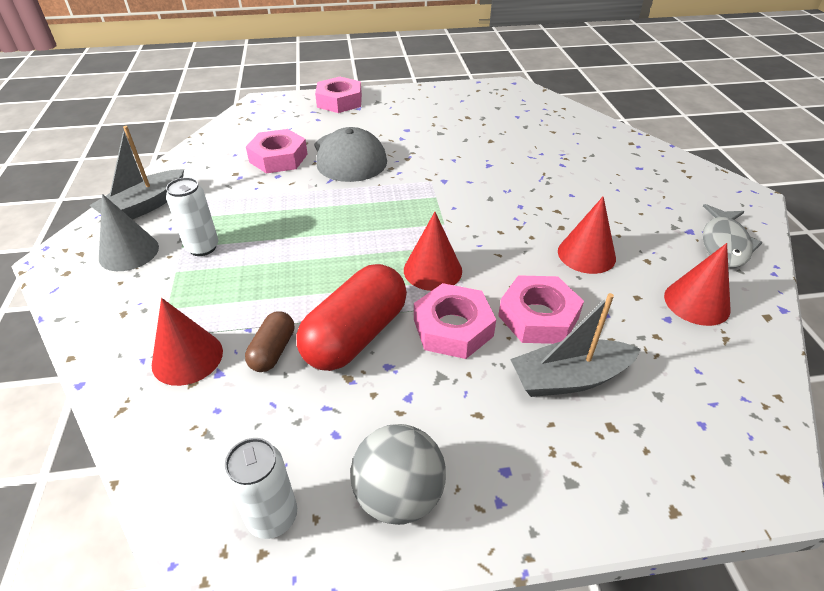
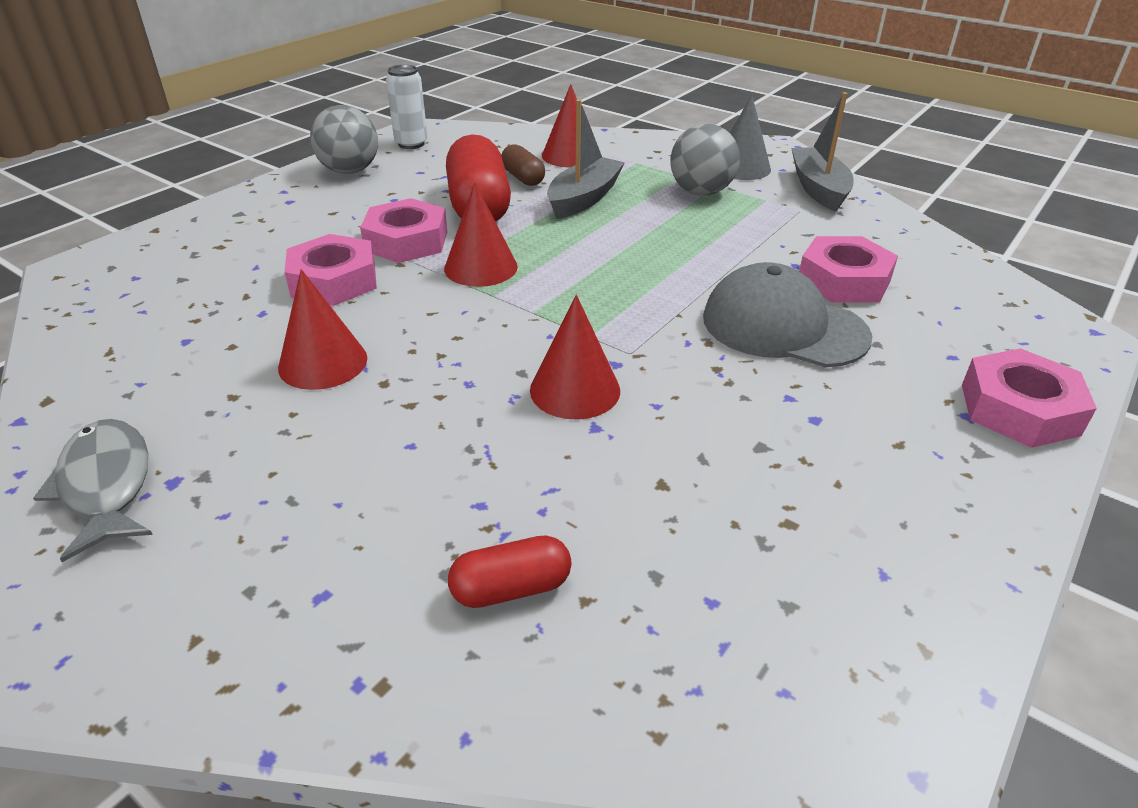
camera: 135 degrees right, 5 degrees down
(202, 247) = (701, 192): white can -> grey ball
(569, 378) = (272, 255): grey boat -> grey boat (584, 198)
(573, 142) = (511, 588): none -> red capsule
(696, 302) = (149, 373): red cone -> red cone (575, 390)

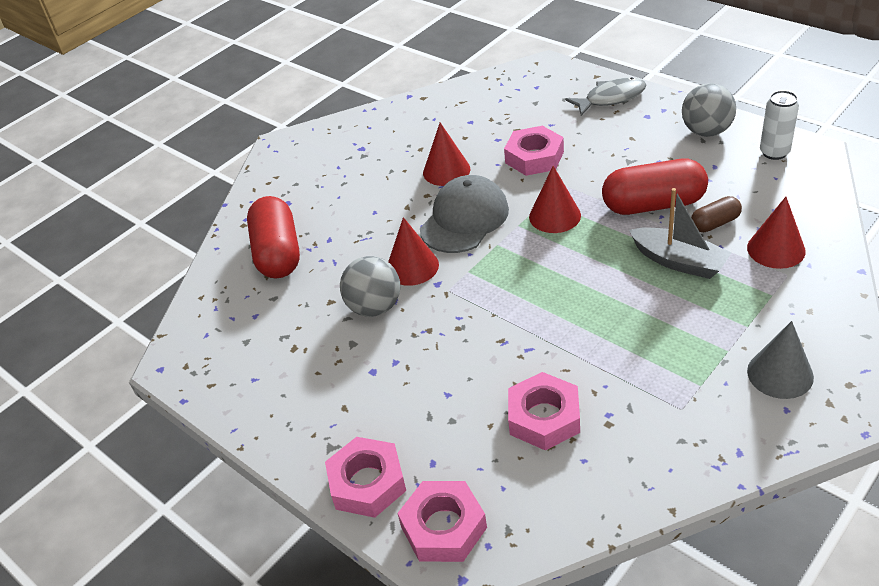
camera: 100 degrees right, 5 degrees up
(106, 485) = (362, 132): grey fish -> grey fish (611, 98)
(406, 241) = (590, 177): pink nut -> pink nut (444, 527)
(511, 588) = (278, 253): red capsule -> red capsule, size x1.94
(701, 192) = (709, 338): grey ball -> grey ball (375, 307)
(783, 327) = (475, 369): grey cap -> grey cap (464, 219)
(818, 189) = (737, 432): grey boat -> none

